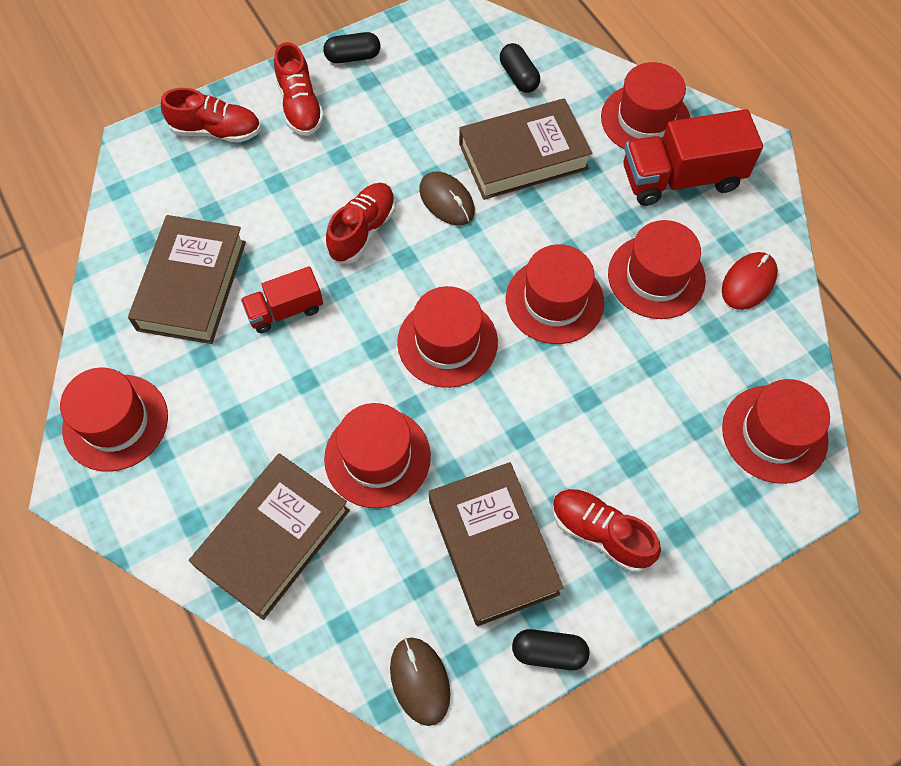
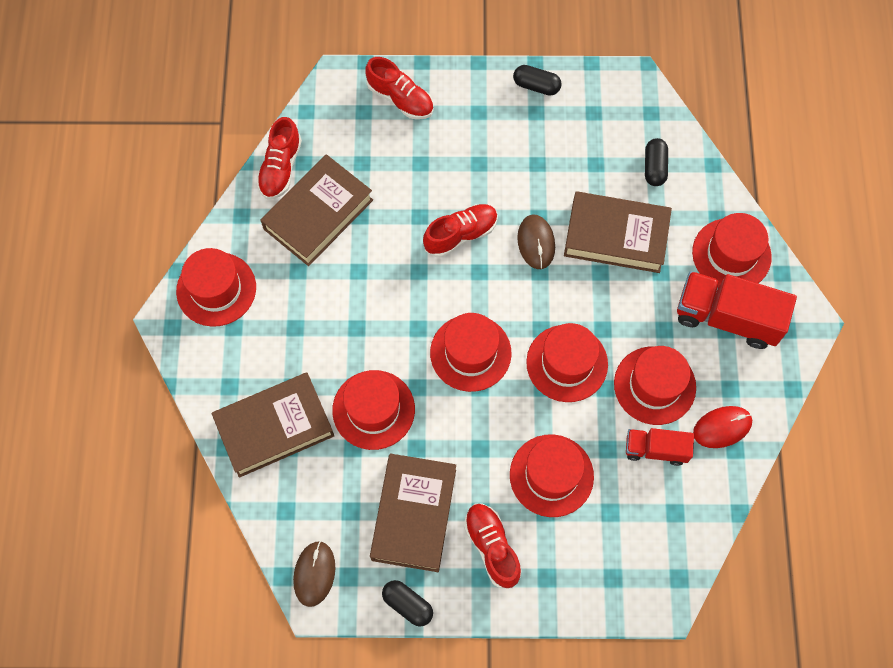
camera: 30 degrees right, 5 degrees up
(285, 310) = (372, 267): red truck -> red truck (655, 449)
(300, 106) = (473, 108): red shoe -> red shoe (280, 168)
(774, 434) = (662, 549): red hat -> red hat (551, 475)

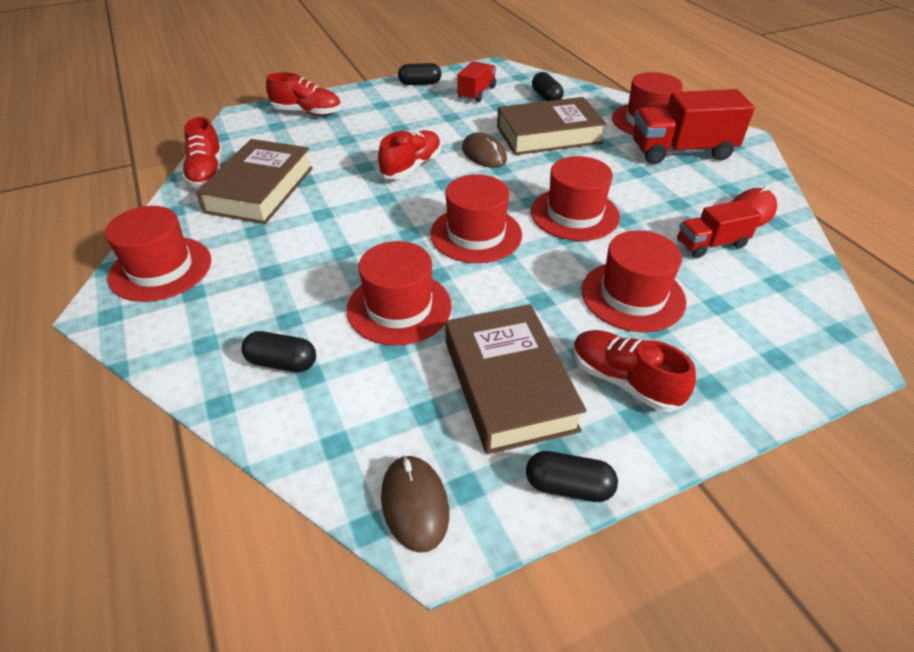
camera: 25 degrees left, 25 degrees down
(274, 427) = (282, 363): brown book -> black capsule
(586, 129) = (476, 93): none -> red truck
(654, 385) = (665, 204): red hat -> none

